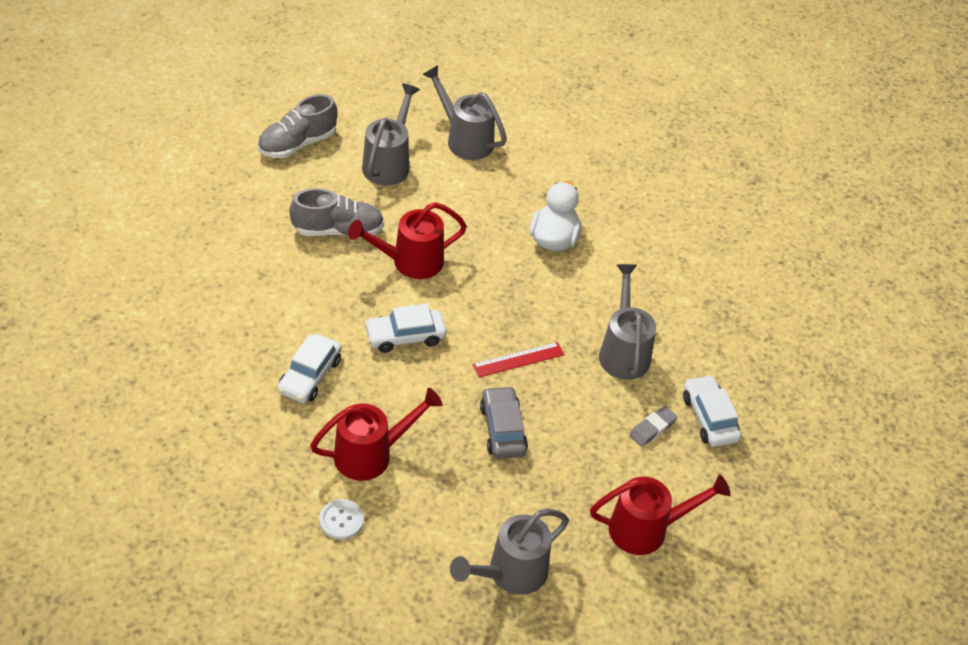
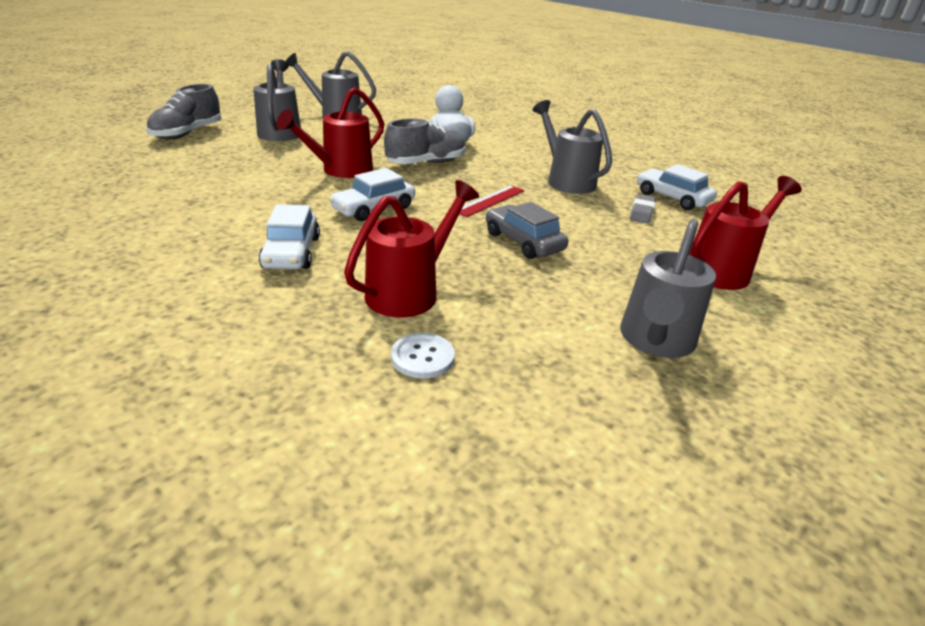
camera: 25 degrees left, 15 degrees down
(338, 230) = (258, 166): grey shoe -> grey shoe (426, 163)

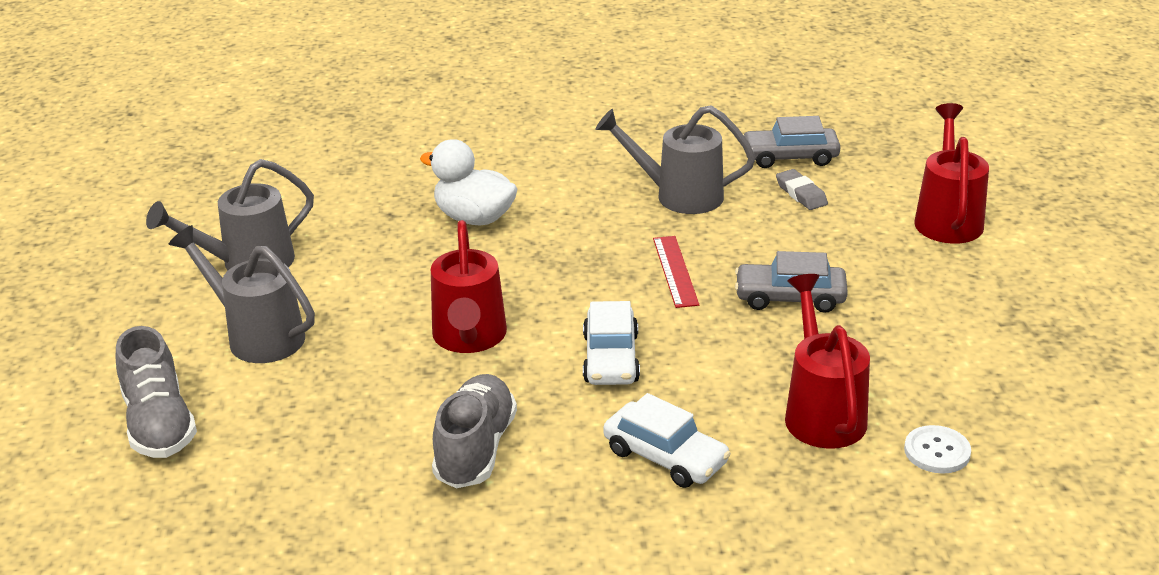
camera: 45 degrees left, 0 degrees up
(426, 163) = (520, 265): grey shoe -> grey shoe (475, 449)
(655, 341) = (1017, 320): grey watering can -> none
(672, 198) = (790, 157): white car -> grey car

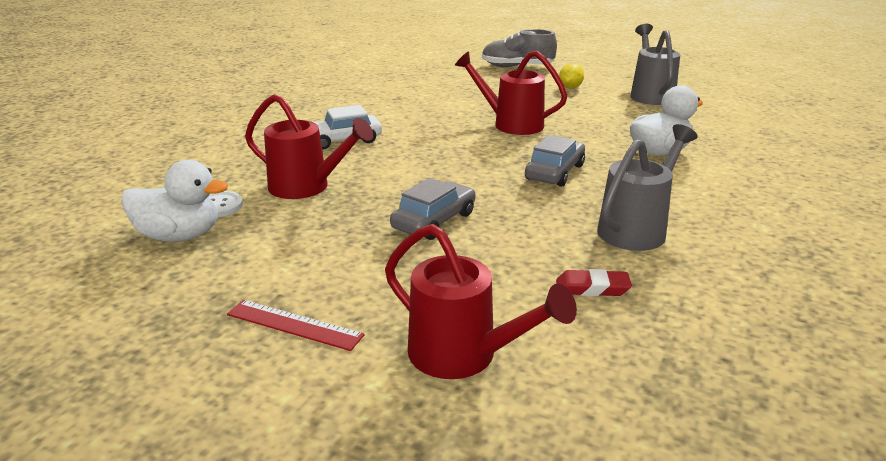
camera: 120 degrees right, 5 degrees down
(257, 336) = (570, 88): grey watering can -> yellow lemon
(475, 449) = (414, 108): grey shoe -> none
(611, 358) = (444, 150): white car -> none
(675, 271) = (518, 193): red ruler -> red ruler (294, 325)
(790, 157) = (680, 313): grey car -> grey car (555, 172)
(801, 194) = (592, 288): grey eraser -> red eraser
(1015, 437) = (179, 236): none -> white duck

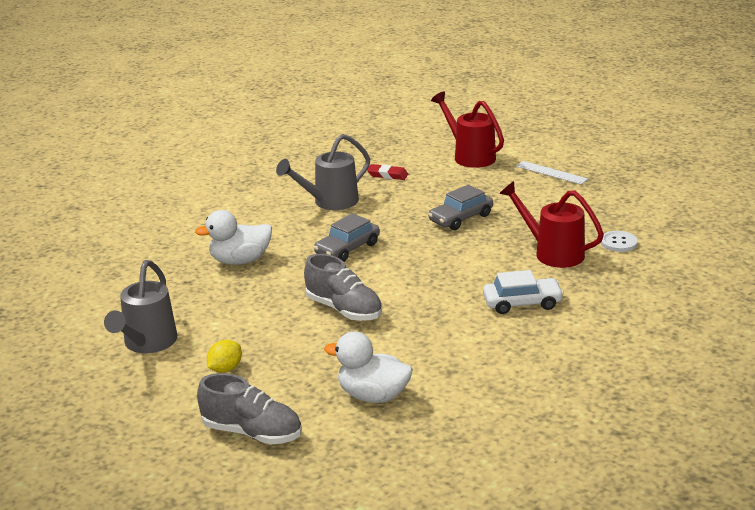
camera: 165 degrees left, 0 degrees up
(179, 236) = (636, 223): white duck -> white duck (373, 396)
(294, 325) = (551, 173): red ruler -> white ruler
(511, 124) = (344, 310): red watering can -> grey shoe

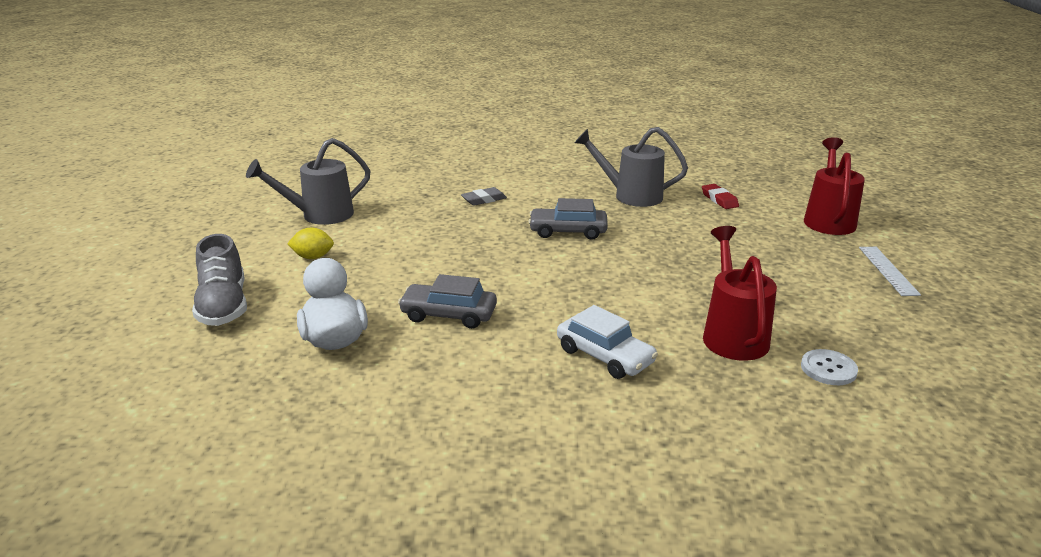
camera: 50 degrees right, 0 degrees up
(240, 261) = (484, 200): white duck -> grey eraser
(344, 310) = (465, 269): grey shoe -> none
(461, 218) = (709, 259): grey car -> grey car (448, 315)

